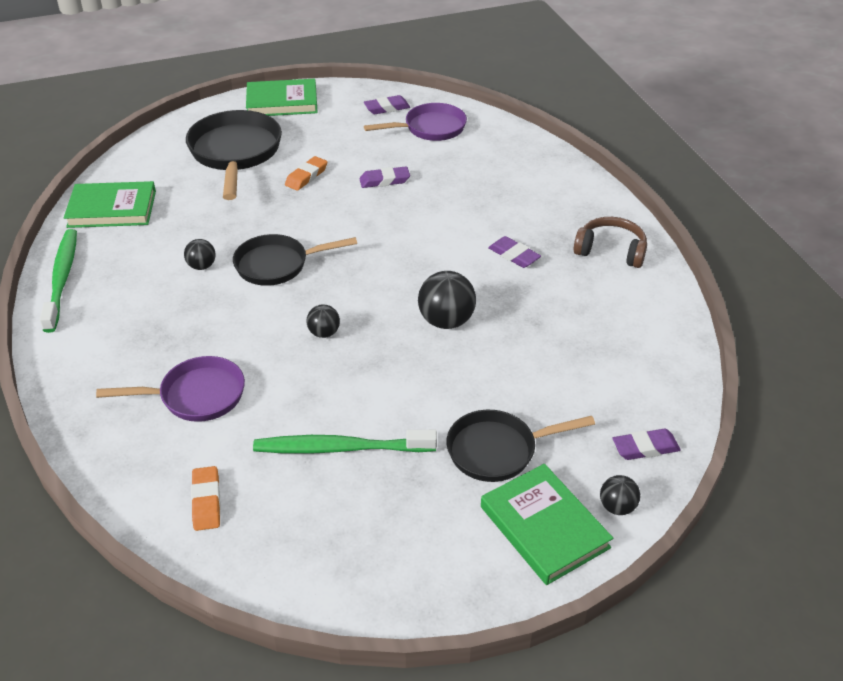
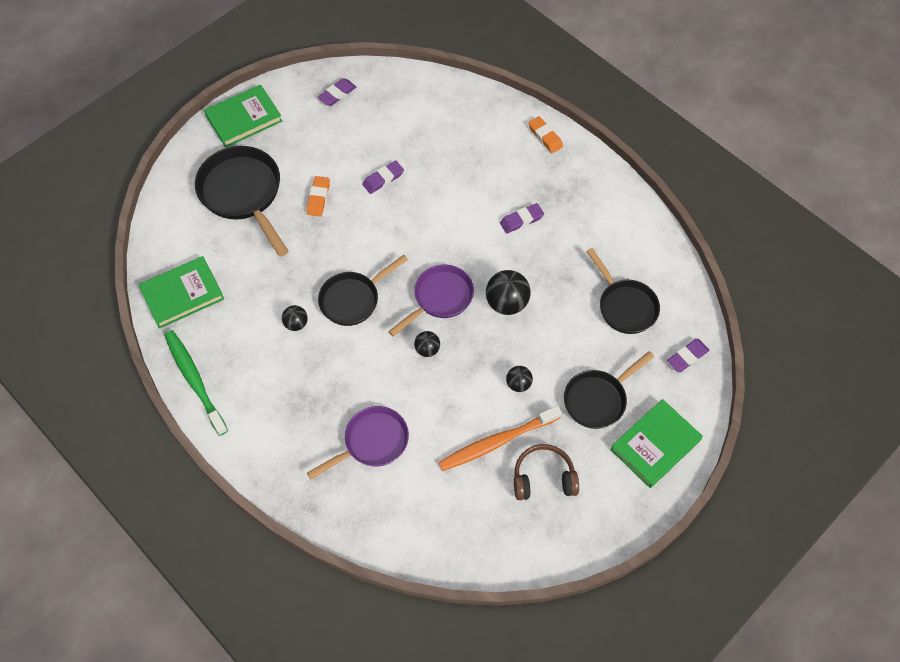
camera: 25 degrees left, 20 degrees up
(206, 501) = (435, 522): orange eraser -> orange eraser (545, 137)
(340, 448) = (496, 442): green toothbrush -> orange toothbrush
(430, 128) = (386, 106): purple pan -> purple pan (440, 298)
(514, 255) = (521, 220): purple eraser -> purple eraser turned 45 degrees counterclockwise
(544, 527) = (655, 445): green book -> green book turned 75 degrees counterclockwise
(591, 370) = (624, 306): none -> black pan
(611, 251) = (587, 188): brown headphones -> brown headphones (543, 478)
(617, 507) = (691, 410): black ball -> black ball (518, 384)

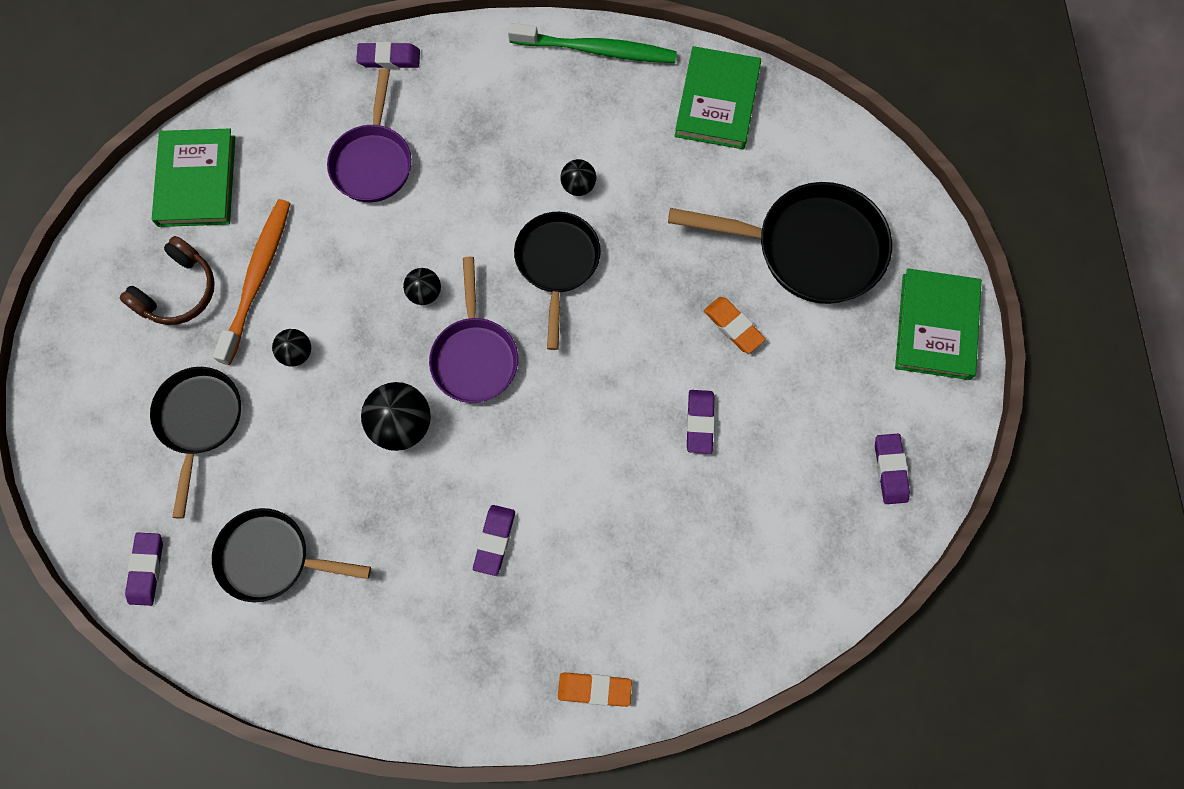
camera: 130 degrees right, 10 degrees up
(294, 493) = (389, 58): none -> purple eraser
(655, 445) = (96, 434): green book -> green book (197, 181)

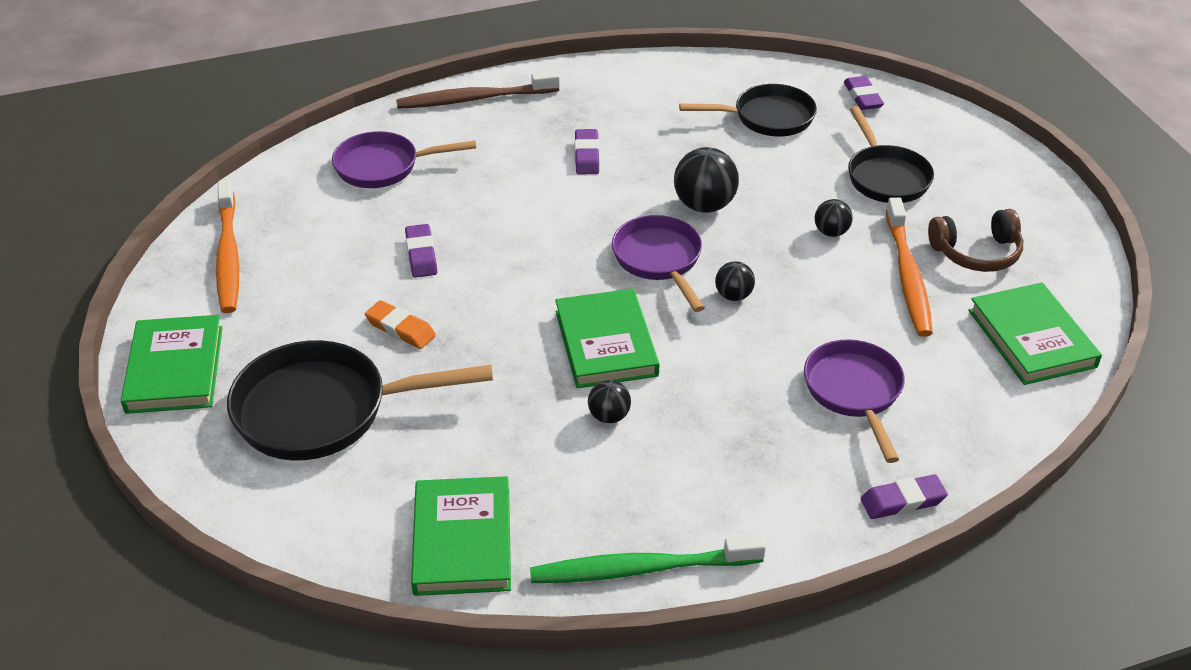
camera: 165 degrees right, 30 degrees down
(178, 291) = (976, 253): brown headphones -> brown headphones turned 120 degrees counterclockwise
(557, 264) = (605, 343): black pan -> green book
(594, 689) = (474, 99): orange eraser -> brown toothbrush
(719, 579) = (383, 166): none -> purple pan
(890, 470) = (228, 256): purple eraser -> orange toothbrush

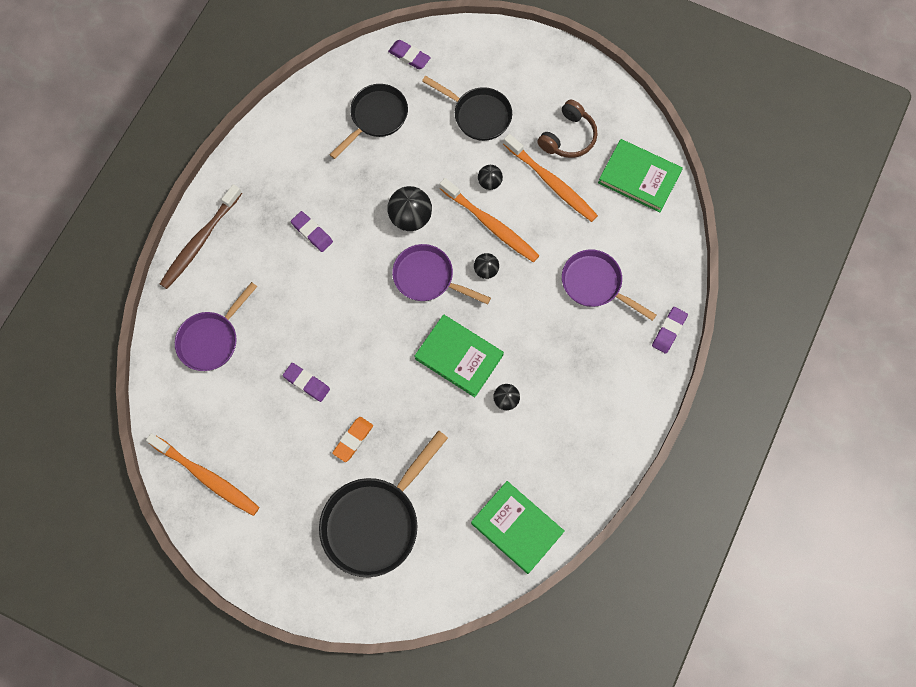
camera: 45 degrees left, 30 degrees up
(175, 369) = (274, 568): green book -> none
(400, 329) = (353, 440): orange eraser -> orange eraser turned 45 degrees counterclockwise
(640, 569) = (602, 469): green toothbrush -> none
(788, 265) = (491, 225): none -> orange toothbrush

